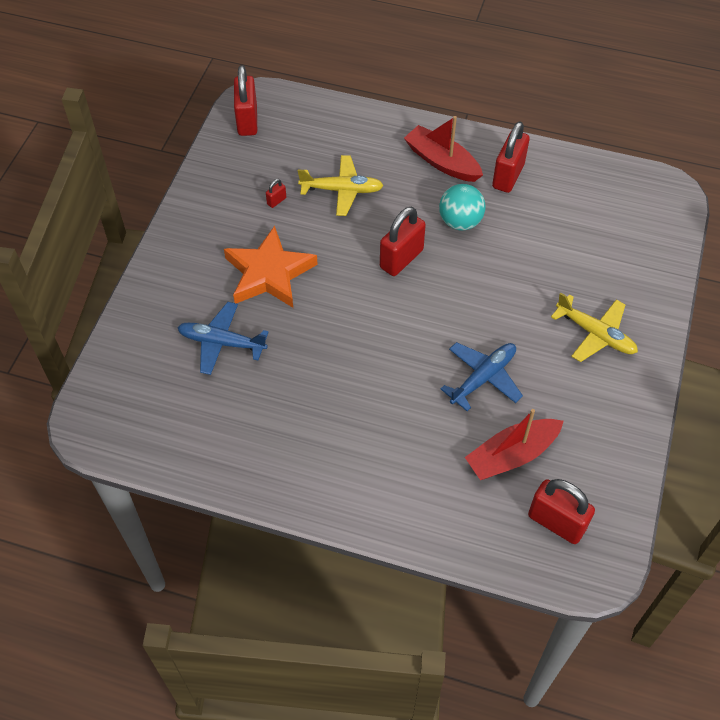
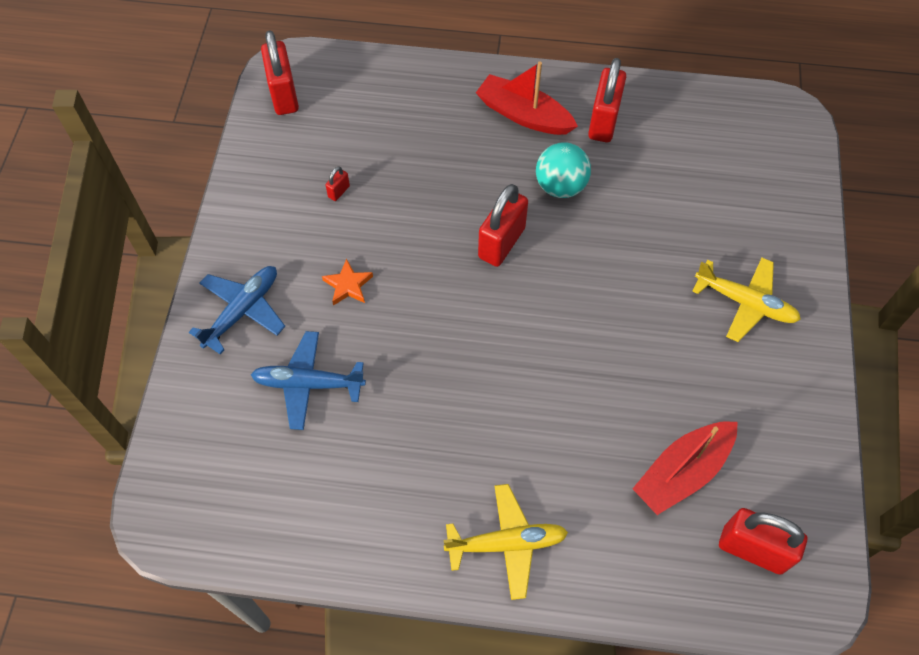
camera: 10 degrees left, 5 degrees up
(269, 273) = (348, 285): orange star -> orange star, size x0.44
(342, 190) = (414, 167): yellow plane -> yellow plane (507, 543)
(483, 378) = (628, 378): blue plane -> blue plane (242, 310)

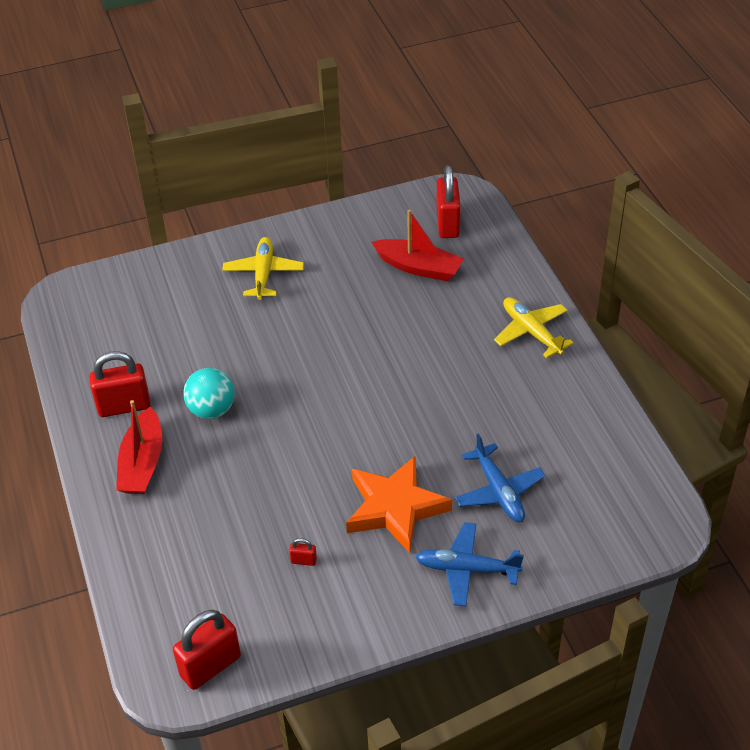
camera: 115 degrees left, 15 degrees down
(348, 285) = (395, 508): orange star -> orange star, size x2.25
(501, 243) = (292, 425): red padlock -> none

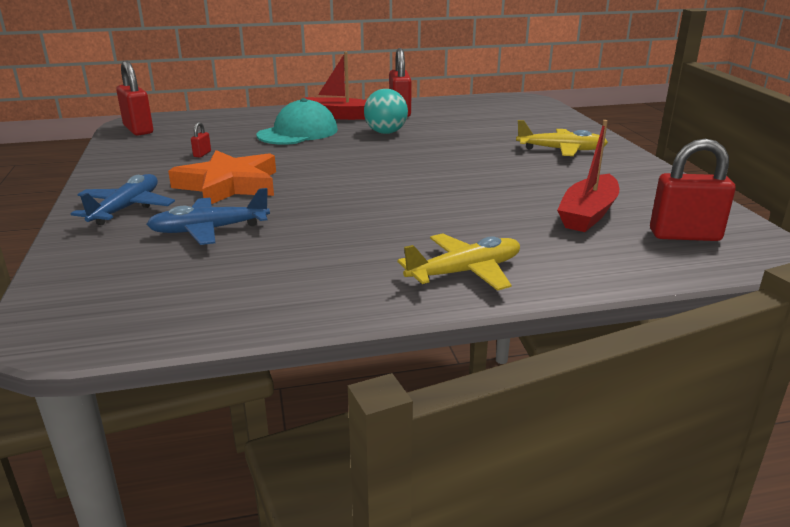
camera: 95 degrees right, 20 degrees down
(215, 490) = (298, 132): none -> turquoise cap

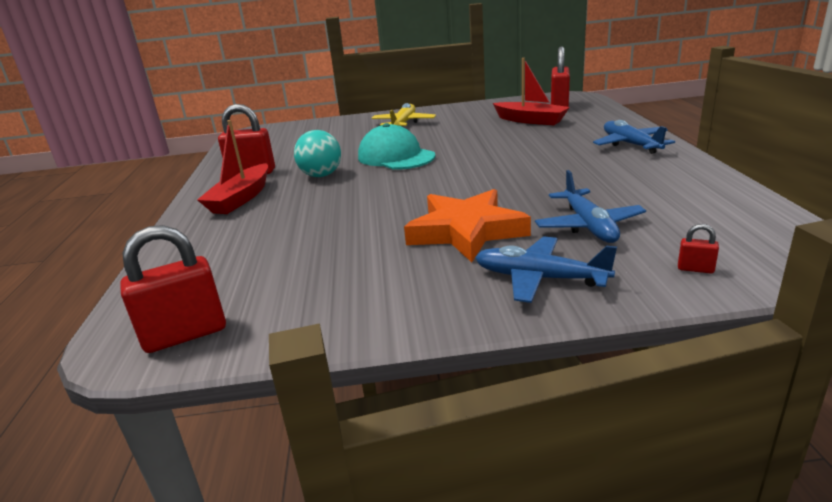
camera: 80 degrees left, 0 degrees up
(202, 154) = (348, 261): red padlock -> red padlock (695, 269)
(298, 132) = (292, 214): turquoise cap -> turquoise cap (396, 157)
(465, 272) = (630, 144): yellow plane -> blue plane

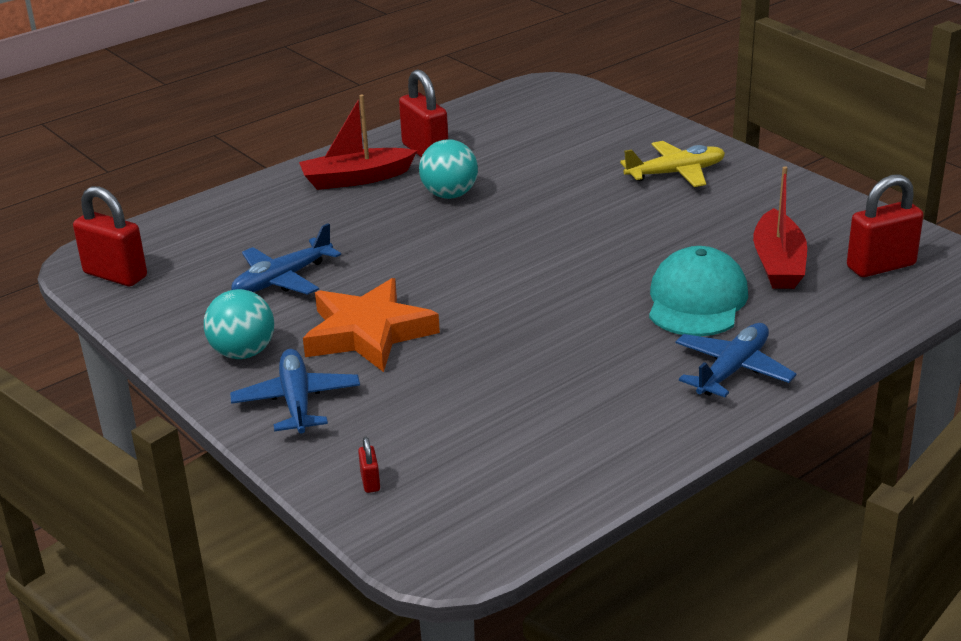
camera: 55 degrees right, 5 degrees up
(396, 157) = (544, 216): turquoise cap -> turquoise cap (696, 300)
(430, 289) = (243, 353): none -> turquoise ball
(589, 226) = (431, 400): blue plane -> blue plane (282, 279)

